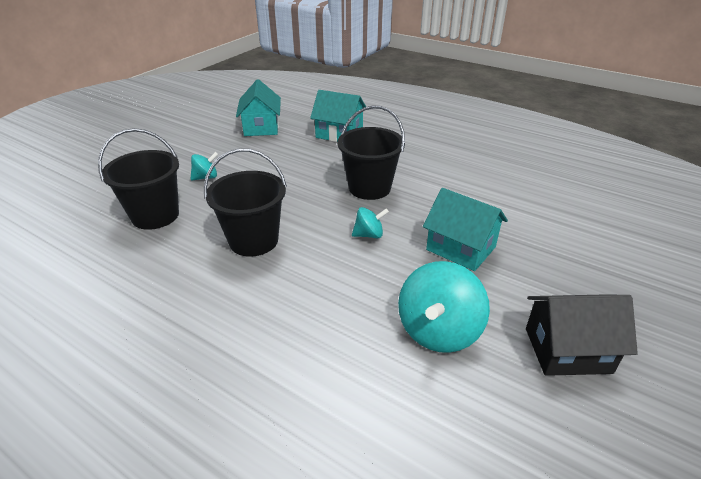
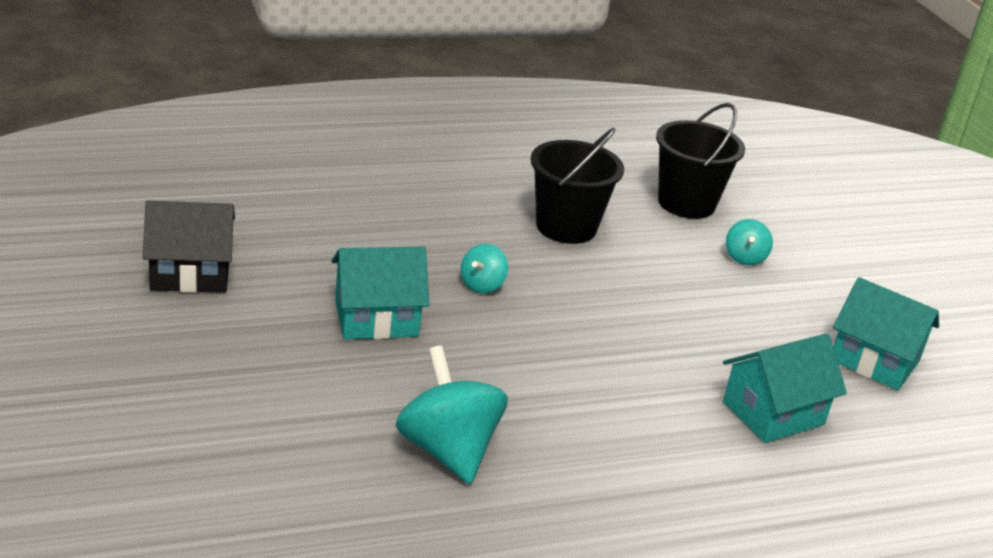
camera: 125 degrees right, 5 degrees down
(369, 188) = (575, 341): black bucket -> none
(438, 331) = (309, 238): turquoise spinning top -> turquoise spinning top (447, 450)
(567, 350) = (190, 273): black house -> black house turned 45 degrees clockwise

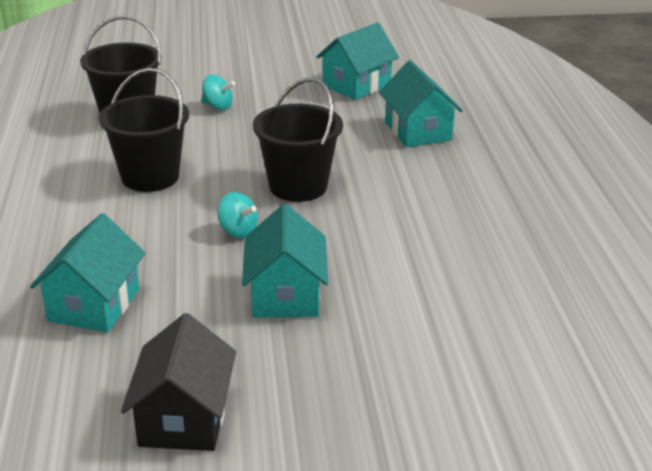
camera: 75 degrees left, 0 degrees up
(339, 217) = (94, 305): none -> turquoise house
(447, 450) = (475, 273): turquoise spinning top -> none
(588, 320) = (298, 186): none -> black bucket

